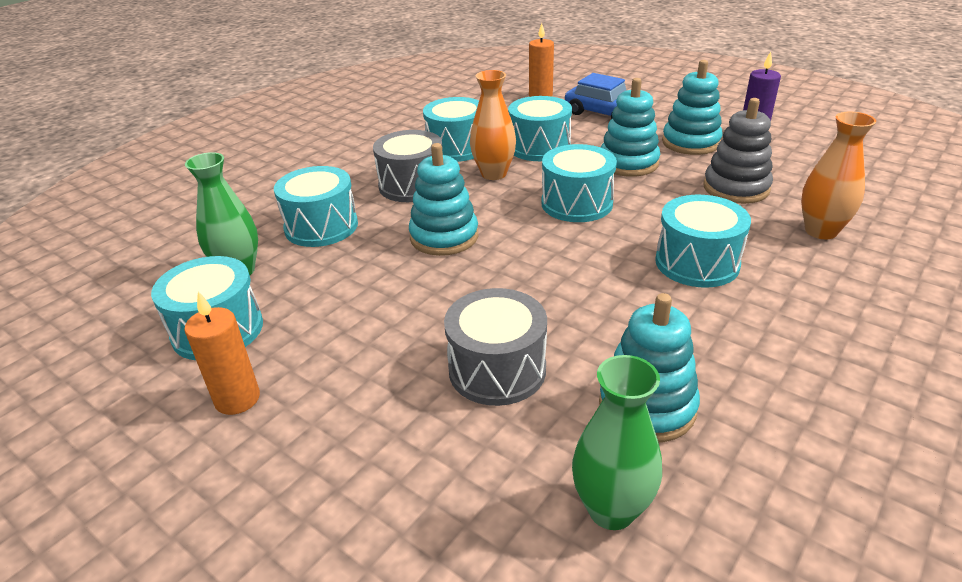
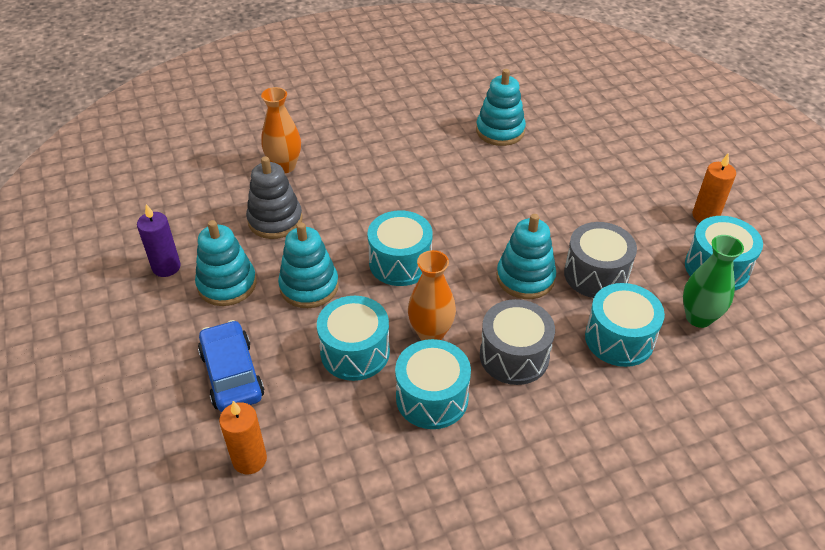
camera: 150 degrees left, 10 degrees up
(497, 369) = (556, 173): grey drum -> grey drum (596, 274)
(611, 509) = (550, 109): green vase -> none
(697, 263) = (384, 181): turquoise drum -> none

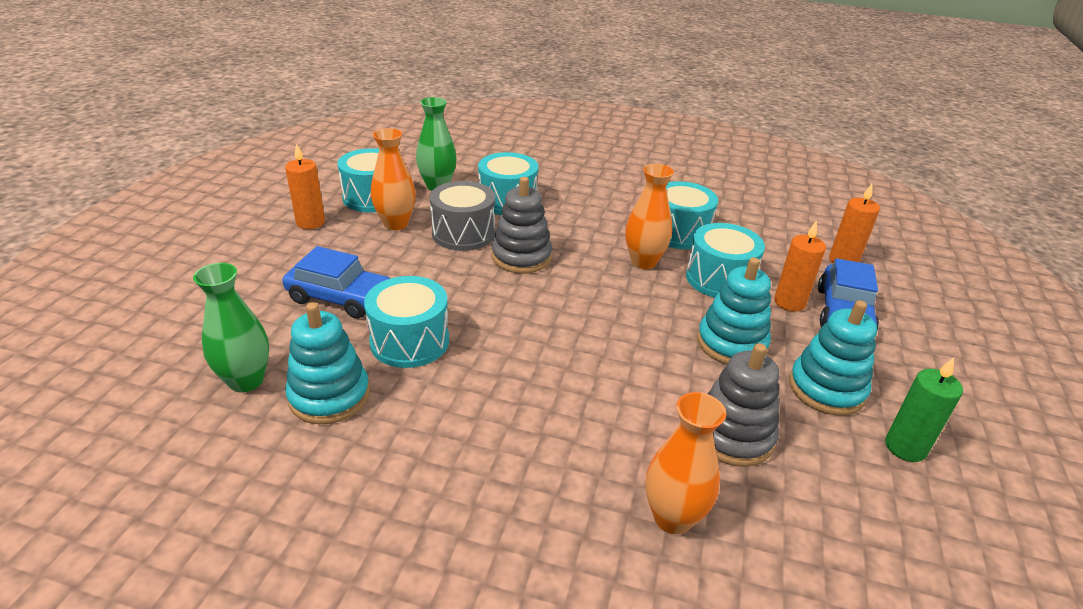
camera: 145 degrees left, 10 degrees down
(166, 267) = (905, 447): purple candle -> green candle
(282, 358) = (789, 302): none -> orange candle
(400, 262) = (620, 319): turquoise drum -> turquoise drum (409, 341)
(514, 356) = (593, 225): grey drum -> none
(525, 278) = (521, 257): turquoise stacking toy -> grey stacking toy
(547, 116) = (246, 381): none -> green vase
(583, 177) = (340, 297): none -> blue car
(654, 252) = (396, 224): none -> orange vase

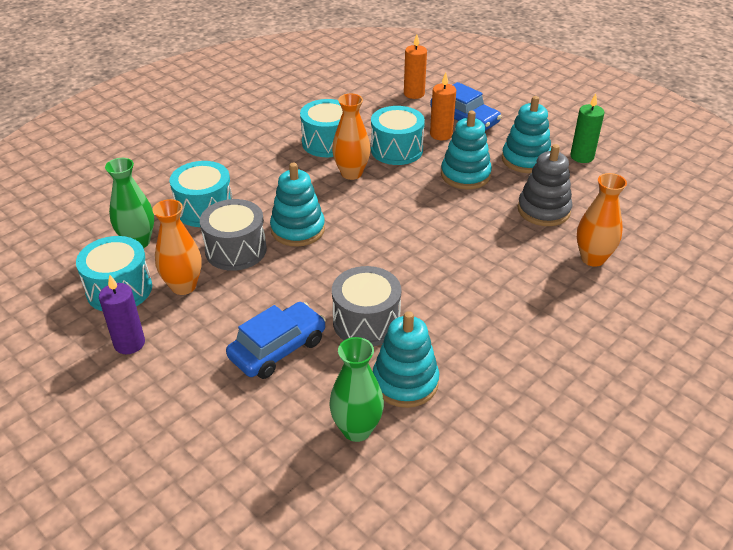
camera: 60 degrees left, 5 degrees up
(310, 222) = (129, 343): orange candle -> purple candle
(409, 341) = (366, 322): turquoise drum -> grey drum
(521, 257) = (298, 229): grey stacking toy -> turquoise stacking toy

